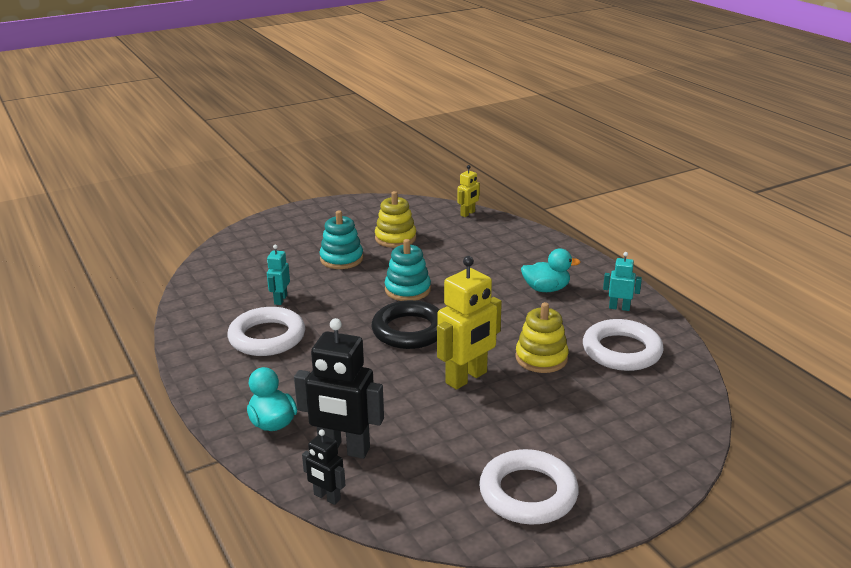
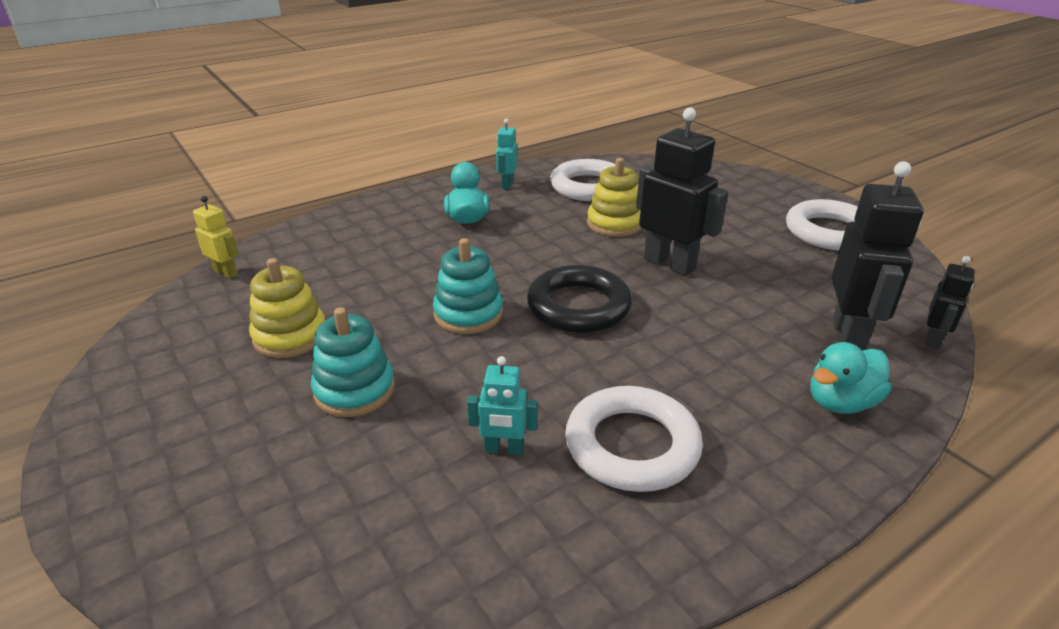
camera: 95 degrees left, 5 degrees up
(466, 378) = (669, 264): yellow robot -> black robot

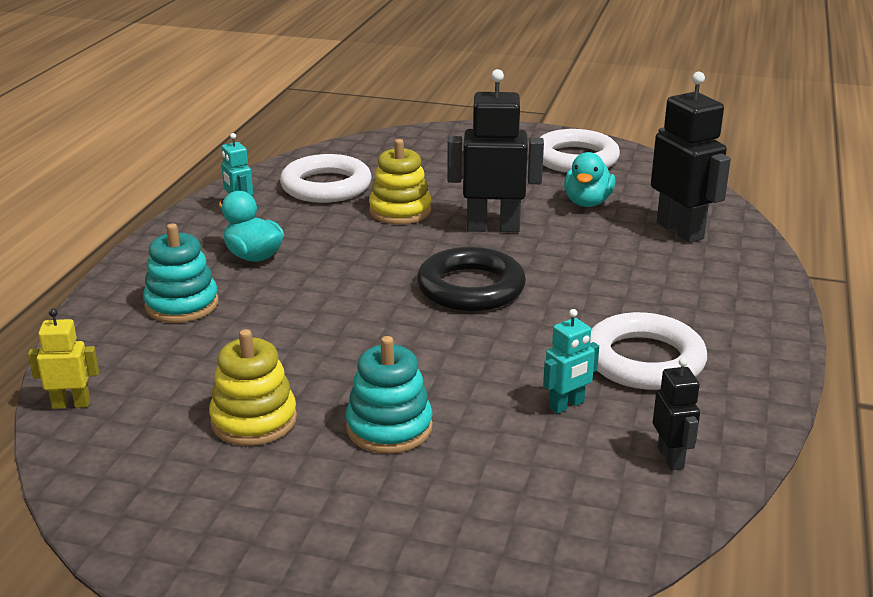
camera: 40 degrees left, 5 degrees down
(468, 314) = (389, 332): turquoise stacking toy -> turquoise stacking toy (182, 304)
(841, 402) = (727, 275): turquoise duck -> turquoise duck (587, 202)
(933, 340) = (730, 212): black robot -> black robot (671, 458)

